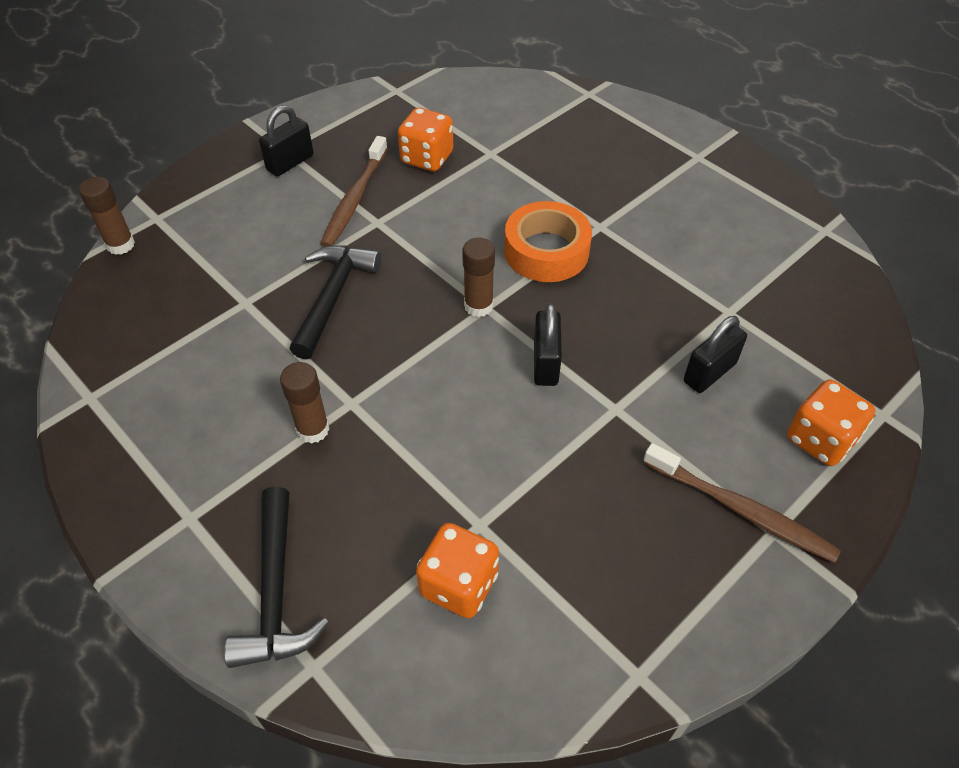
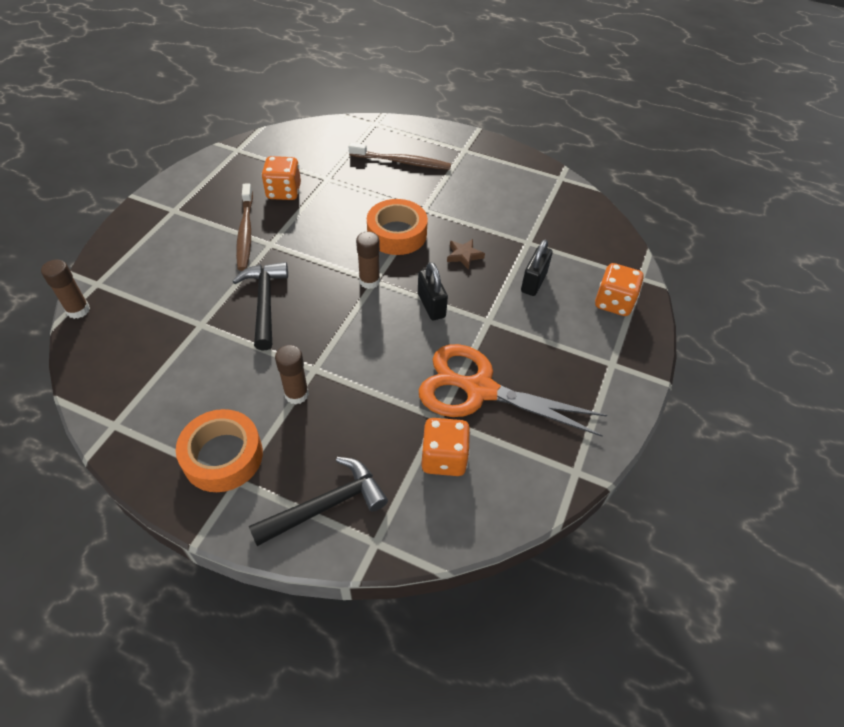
camera: 25 degrees left, 0 degrees up
(187, 480) = (223, 456): none -> orange tape
(276, 591) = (326, 505): black hammer -> black hammer turned 90 degrees counterclockwise
(290, 163) = (183, 218): black padlock -> none
(554, 504) = (479, 390): none -> orange scissors
(625, 306) = (464, 255): none -> brown star
(742, 510) = (589, 357): brown toothbrush -> brown toothbrush (402, 162)

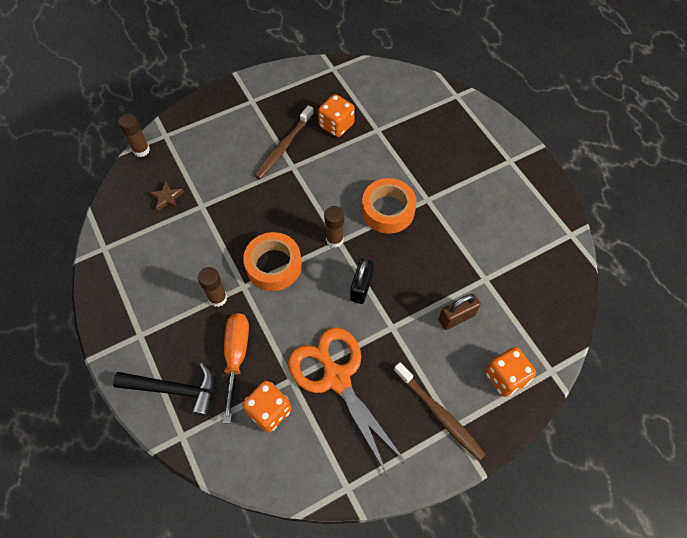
camera: 40 degrees right, 10 degrees up
(223, 456) = (144, 312): orange tape -> orange tape (273, 265)
(264, 303) = (252, 214): black hammer -> none
(366, 433) = (236, 357): none -> orange screwdriver
(402, 162) = (448, 145): brown toothbrush -> brown toothbrush (440, 414)
(464, 255) = (422, 260): brown star -> brown star (167, 198)
(533, 282) = (456, 317): black padlock -> brown padlock

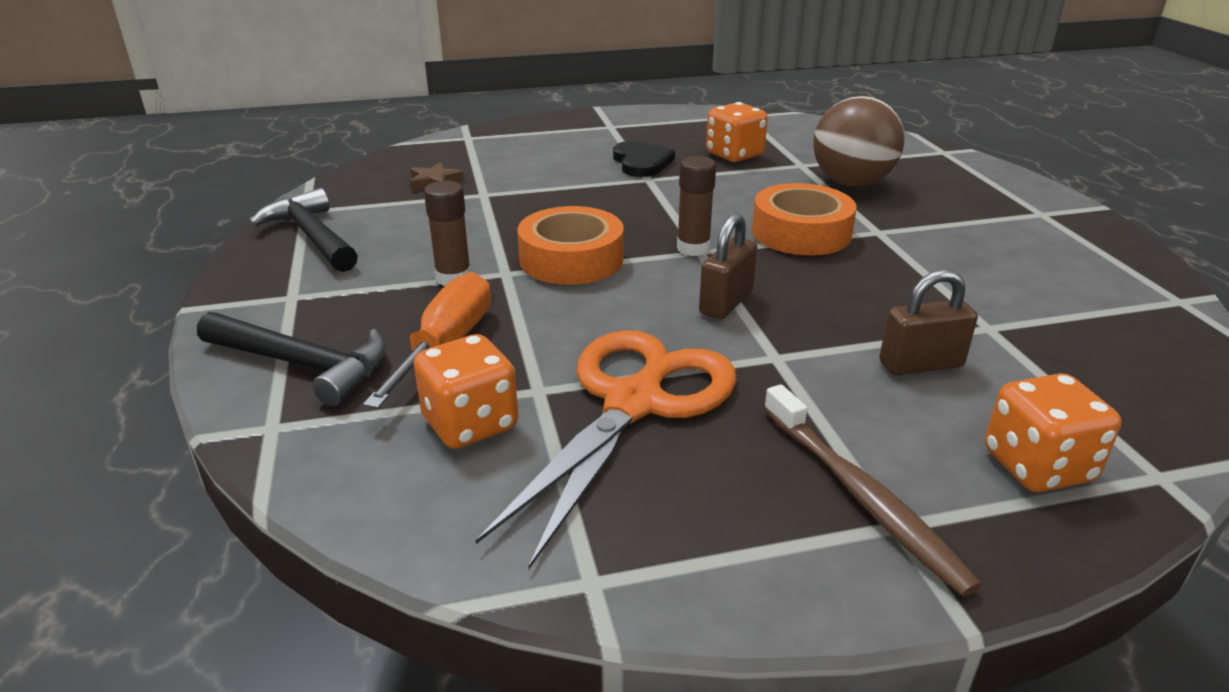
camera: 15 degrees right, 30 degrees down
(122, 276) = (312, 237): none -> black hammer
(141, 150) = (425, 144): brown glue stick -> none
(283, 147) = (641, 162): brown toothbrush -> black heart
(336, 378) = (634, 402): orange scissors -> orange scissors turned 45 degrees clockwise
(361, 287) = (726, 302): black padlock -> brown padlock
(408, 147) = (851, 183): none -> brown ball

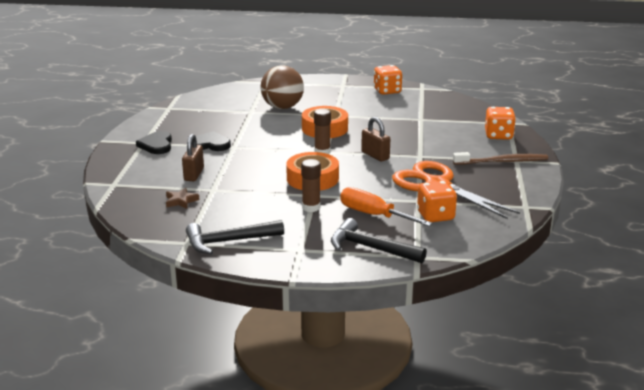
camera: 70 degrees left, 5 degrees down
(302, 364) = (371, 248): black hammer -> black hammer turned 105 degrees counterclockwise
(608, 134) = (156, 145): none -> black heart
(734, 155) = (223, 122): orange dice -> orange dice (387, 91)
(921, 364) = (438, 135): brown padlock -> brown padlock (194, 174)

